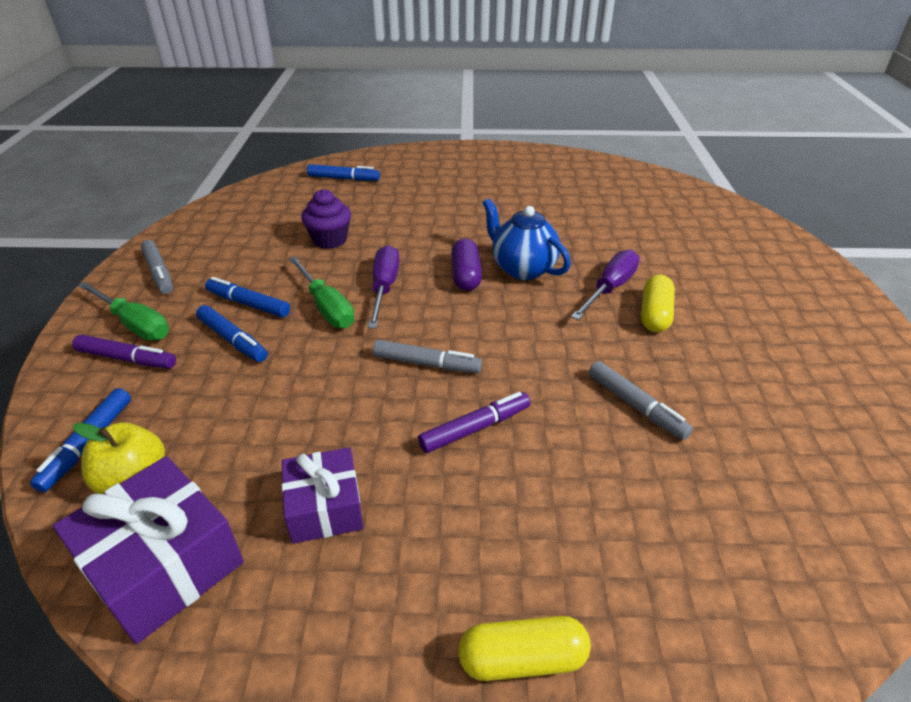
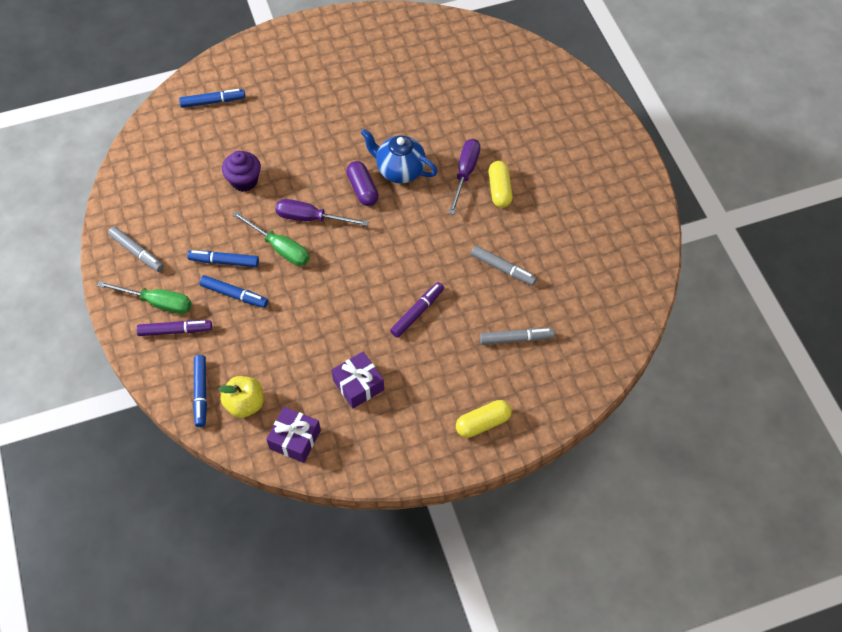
camera: 20 degrees left, 20 degrees up
(163, 564) = (295, 439): purple gift -> purple gift, size x0.65
(384, 288) = (311, 218): purple screwdriver -> purple screwdriver turned 60 degrees counterclockwise
(427, 364) = (370, 275): grey marker -> grey marker (516, 339)

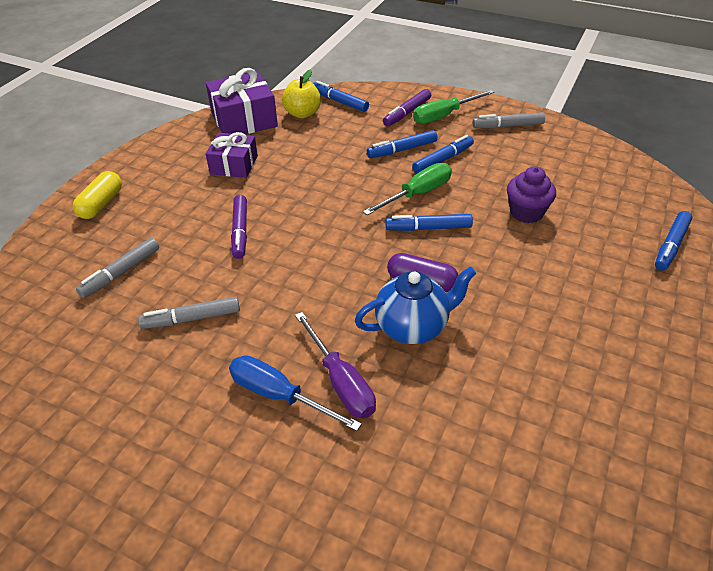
camera: 135 degrees right, 15 degrees down
(280, 248) = (418, 194): green screwdriver -> green screwdriver turned 150 degrees clockwise
(295, 439) = (244, 119): purple gift -> purple gift, size x1.54
(311, 218) = (428, 228): purple screwdriver -> blue marker
(499, 190) = (279, 395): yellow capsule -> blue screwdriver

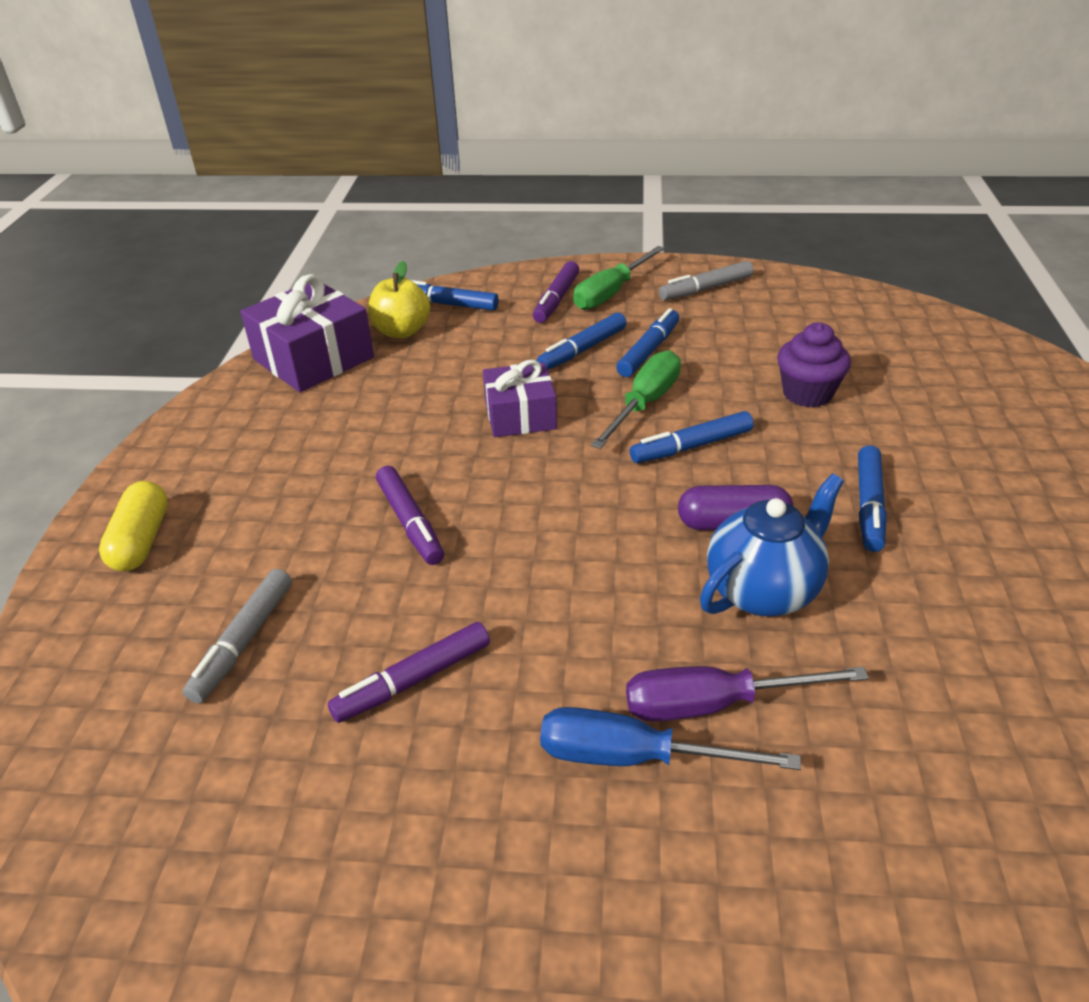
camera: 20 degrees left, 5 degrees down
(191, 318) = (413, 680): grey marker -> purple marker
(234, 165) = (338, 427): purple gift -> purple gift (520, 415)
(341, 382) = (714, 704): purple screwdriver -> purple screwdriver turned 135 degrees clockwise
(670, 246) = (1012, 392): blue marker -> blue marker (868, 506)

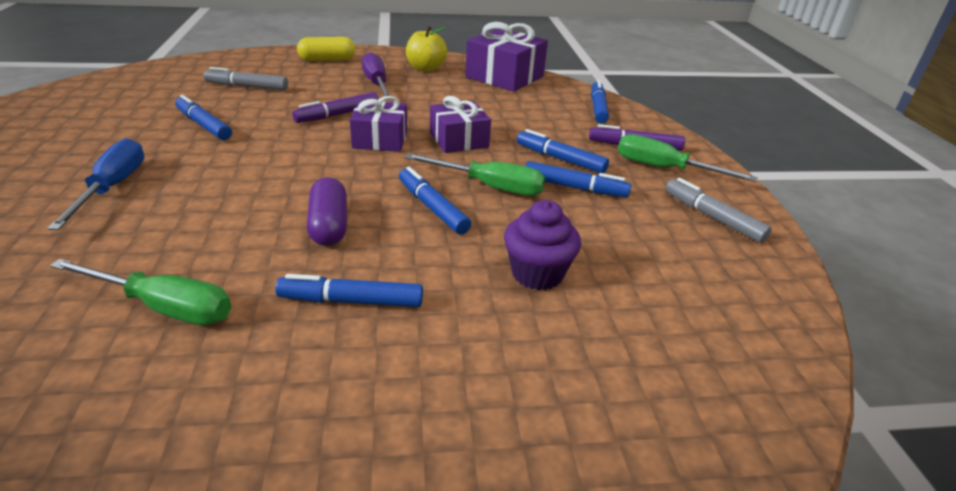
camera: 75 degrees right, 5 degrees down
(402, 331) = (551, 97): yellow apple -> yellow apple (426, 68)
(413, 680) = (204, 125): purple marker -> blue marker
(507, 481) = (380, 139): none -> purple gift
(714, 704) = (140, 214): purple screwdriver -> purple screwdriver (376, 83)
(763, 590) = (246, 237): blue teapot -> none
(906, 642) = (164, 307): none -> green screwdriver

